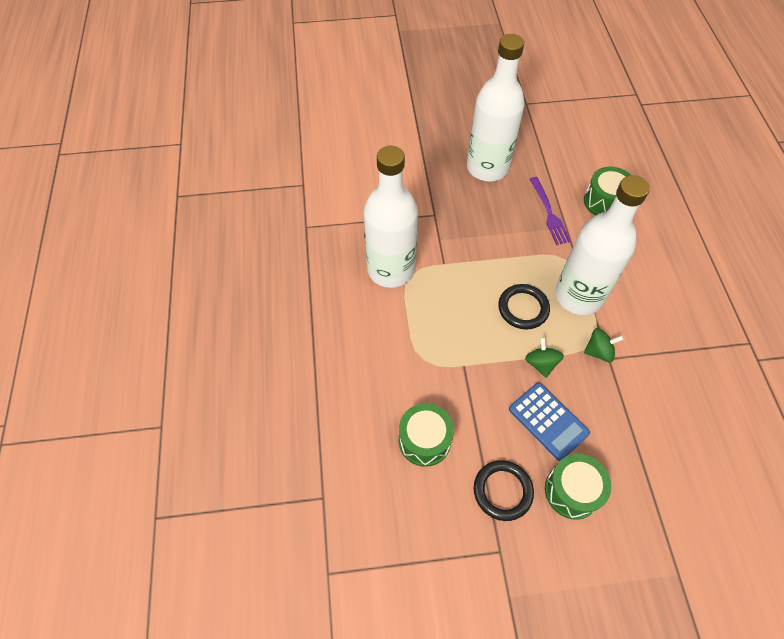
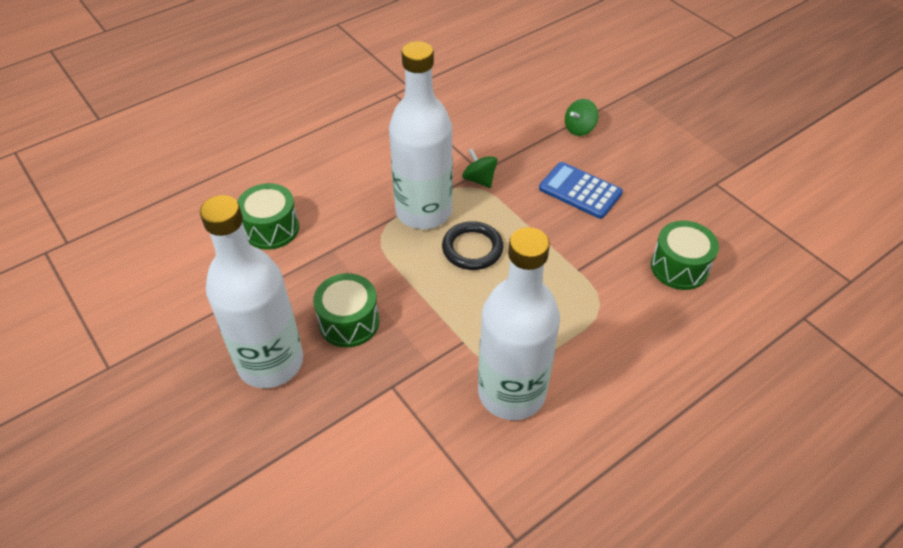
camera: 120 degrees left, 10 degrees down
(502, 491) = (669, 198): black ring -> none
(541, 363) = (526, 214): green spinning top -> green spinning top (579, 128)
(548, 421) = (580, 191): blue calculator -> blue calculator turned 75 degrees counterclockwise
(549, 213) = (319, 271): purple fork -> none
(572, 491) = (627, 159): green drum -> green drum (349, 322)

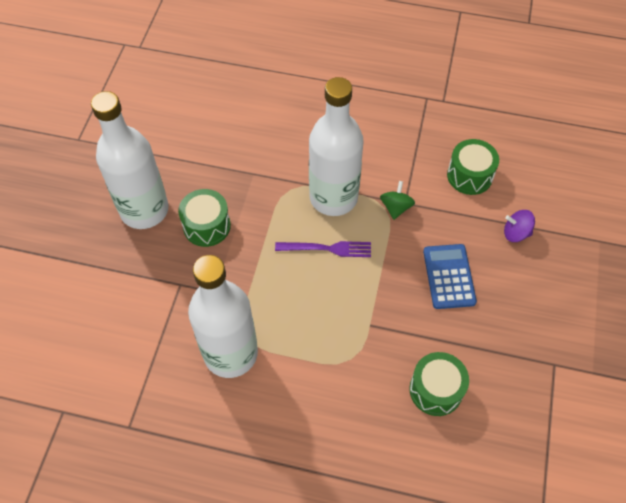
camera: 50 degrees right, 10 degrees up
(271, 228) = (240, 130): green drum -> green drum (469, 175)
(472, 248) = (328, 248): black ring -> purple fork
(579, 128) = (516, 233): green spinning top -> purple spinning top

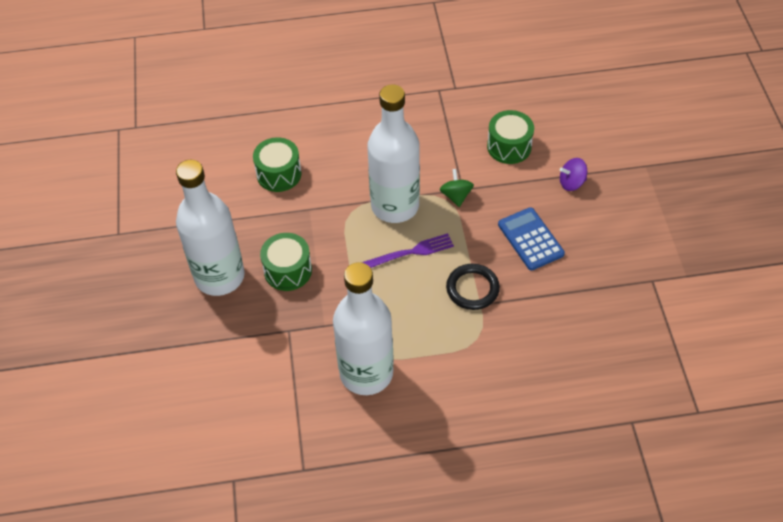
camera: 20 degrees left, 5 degrees down
(369, 306) = (472, 289): none -> black ring
(436, 390) = (562, 337): green drum -> green drum (279, 174)

